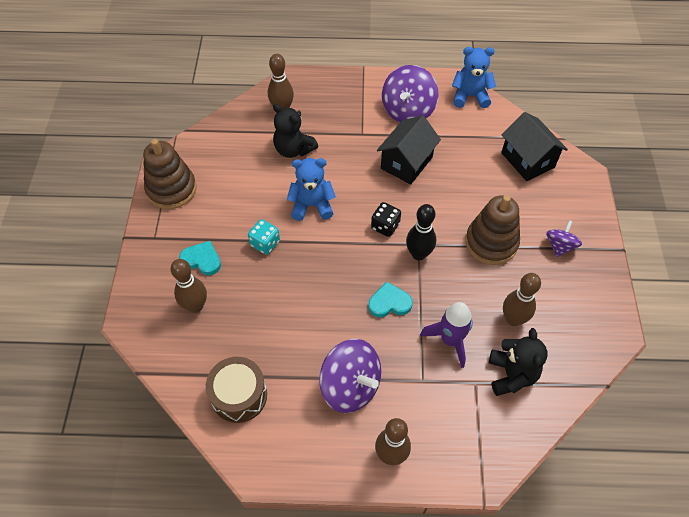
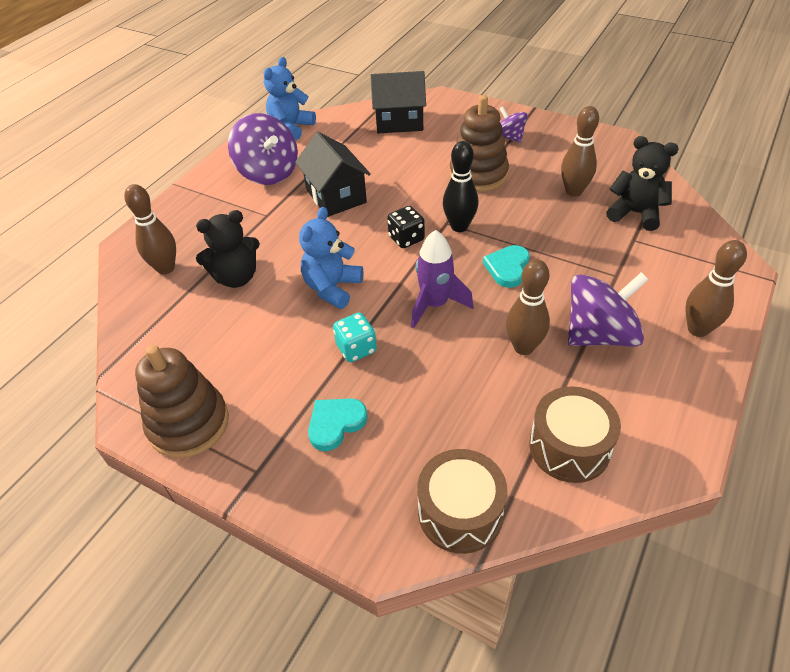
camera: 60 degrees left, 10 degrees down
(167, 350) = (460, 512): none -> brown drum
(195, 306) = (406, 454): brown bowling pin -> brown bowling pin (523, 347)
(450, 340) = (577, 240): purple rocket -> purple rocket (435, 305)

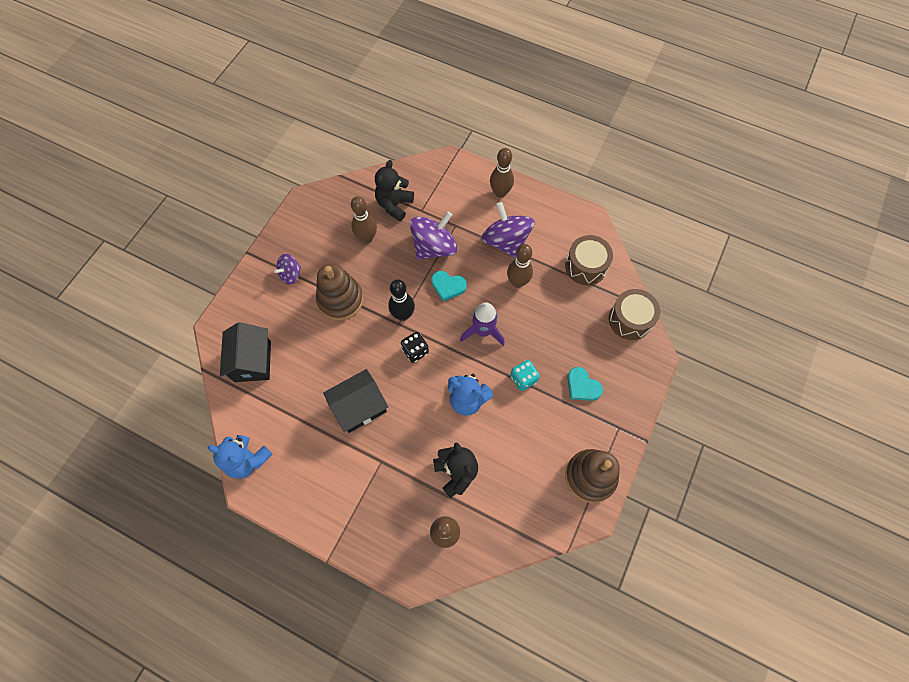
camera: 95 degrees left, 20 degrees up
(268, 172) = (320, 470): purple spinning top -> purple spinning top (434, 247)

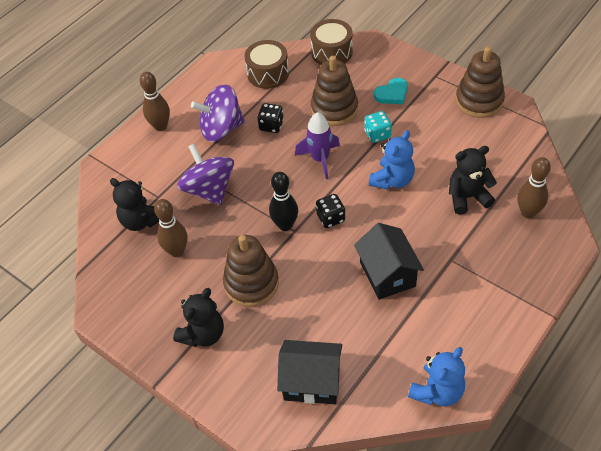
camera: 75 degrees left, 15 degrees down
(291, 274) = (203, 334): purple spinning top -> black teddy bear
(448, 286) = (261, 182): turquoise heart -> none
(517, 282) = (271, 125): brown bowling pin -> black dice
(550, 334) = (334, 109): none -> brown stacking toy

